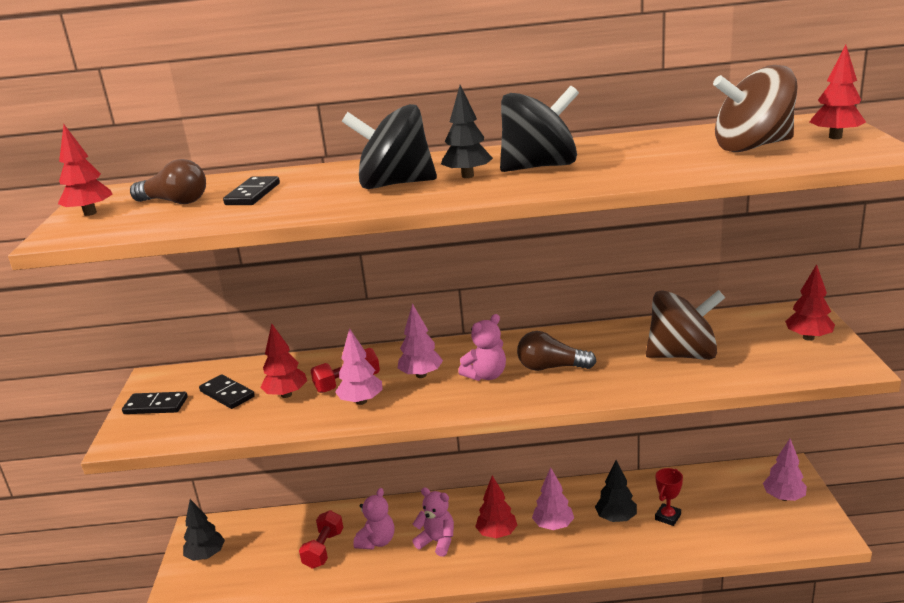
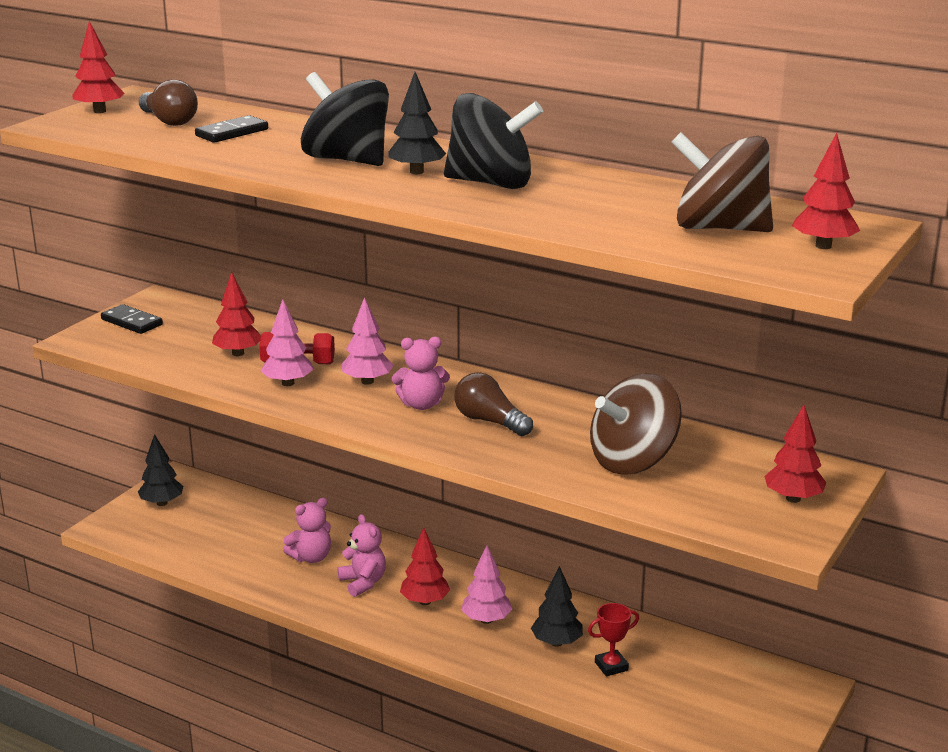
camera: 30 degrees right, 0 degrees up
(227, 394) = (194, 334): black domino -> none
(323, 549) = (260, 542): red dumbbell -> none
(683, 355) = (633, 461): brown spinning top -> brown spinning top turned 120 degrees clockwise
(783, 497) = (764, 708): pink tree -> none

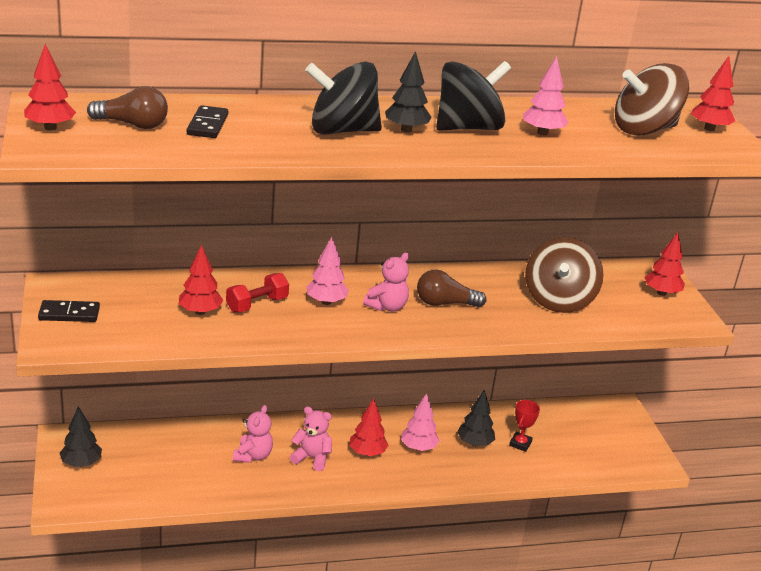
camera: 45 degrees left, 5 degrees up
(288, 383) = (276, 323): pink tree -> pink tree (542, 133)

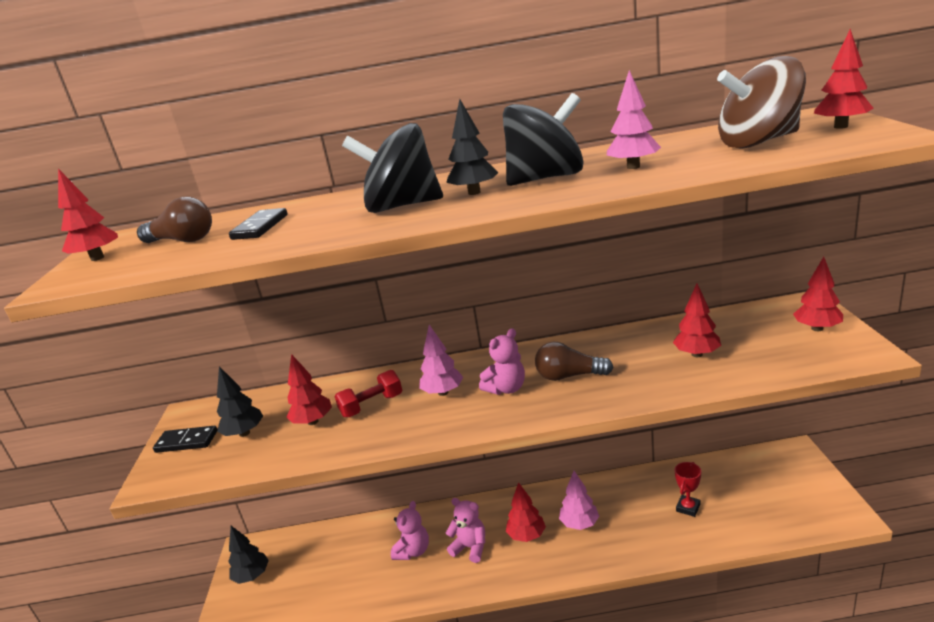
camera: 15 degrees right, 5 degrees down
(474, 443) = (638, 512): black tree -> black tree (244, 433)
(558, 300) = (697, 354): brown spinning top -> red tree

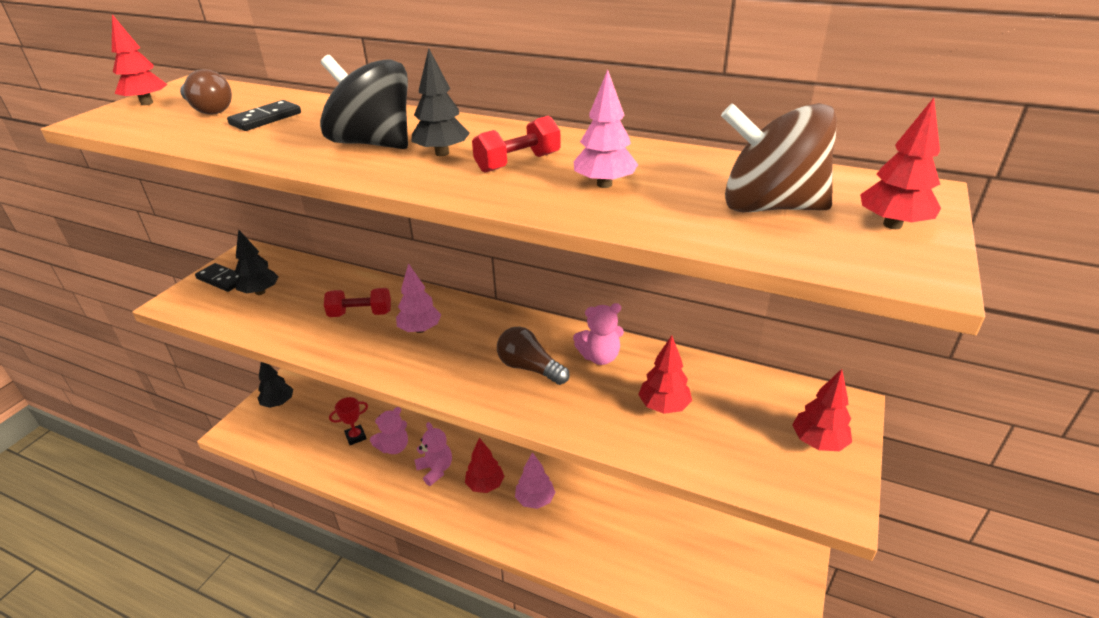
camera: 25 degrees right, 10 degrees up
(313, 421) = (309, 306): red tree -> none
(506, 389) = (468, 353): pink teddy bear -> pink teddy bear (599, 357)
(546, 178) = (518, 163): black spinning top -> red dumbbell
(688, 508) = (639, 540): red trophy -> red trophy (355, 437)

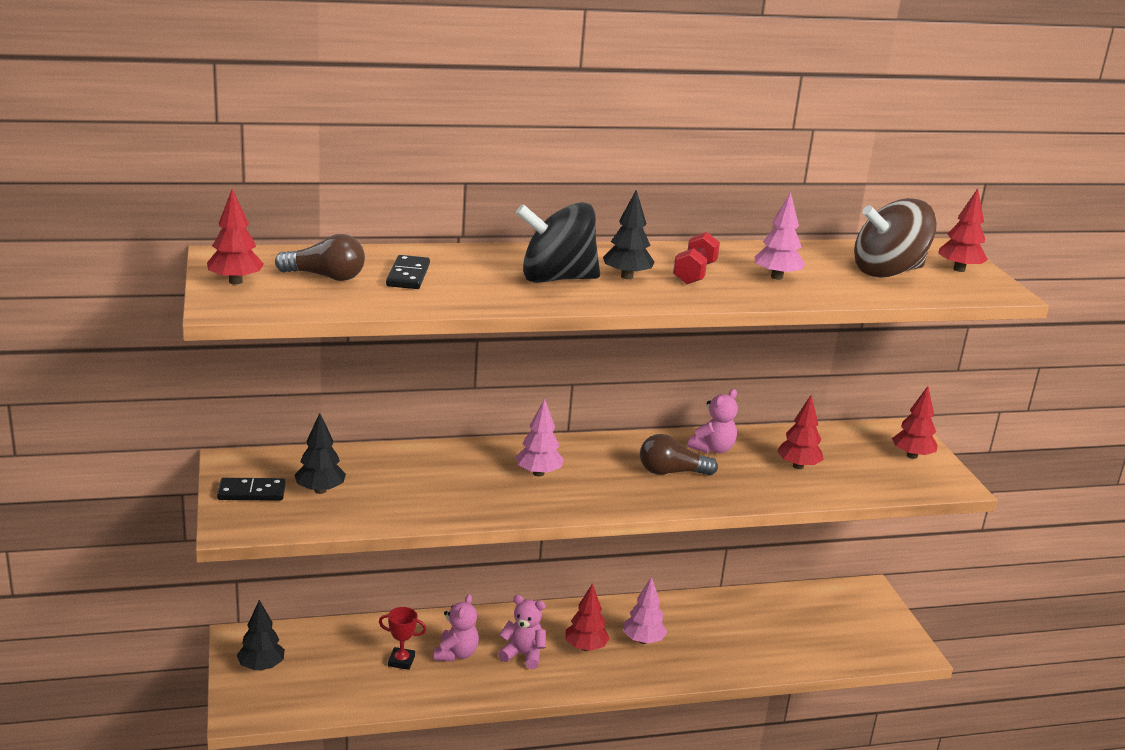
camera: 40 degrees left, 10 degrees down
(355, 437) = (401, 661): red trophy -> red trophy turned 75 degrees clockwise
(360, 314) = (461, 478): red dumbbell -> none

